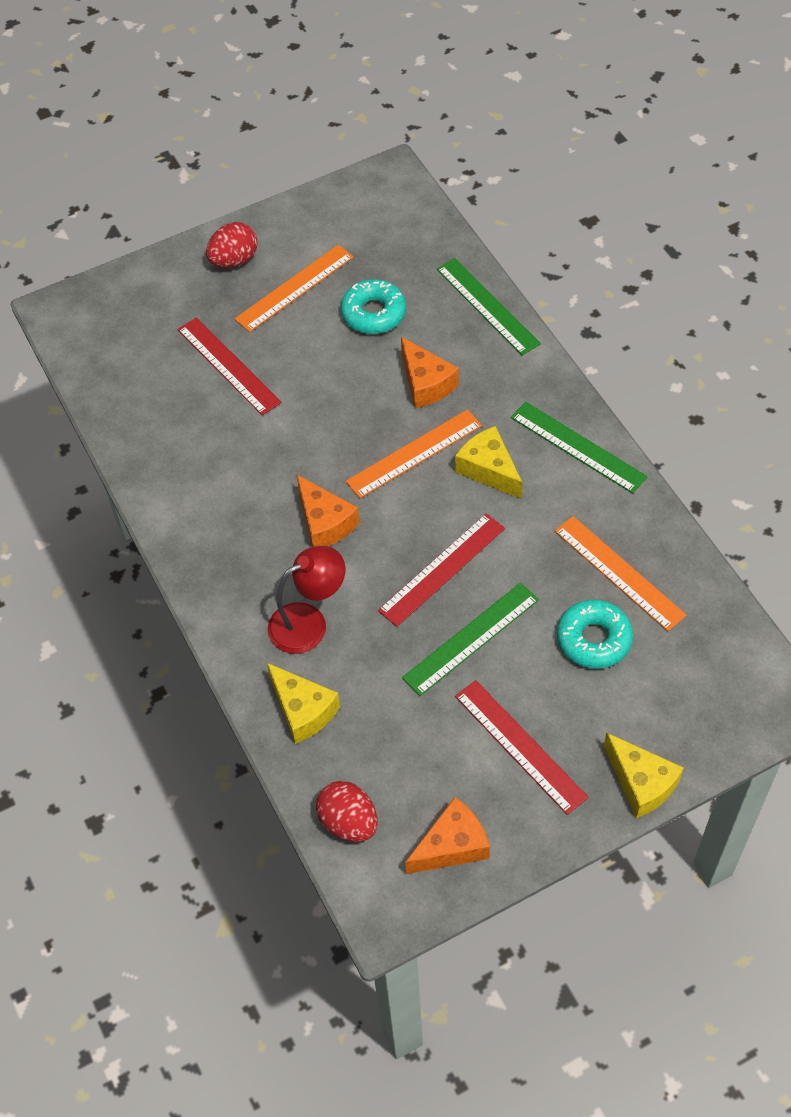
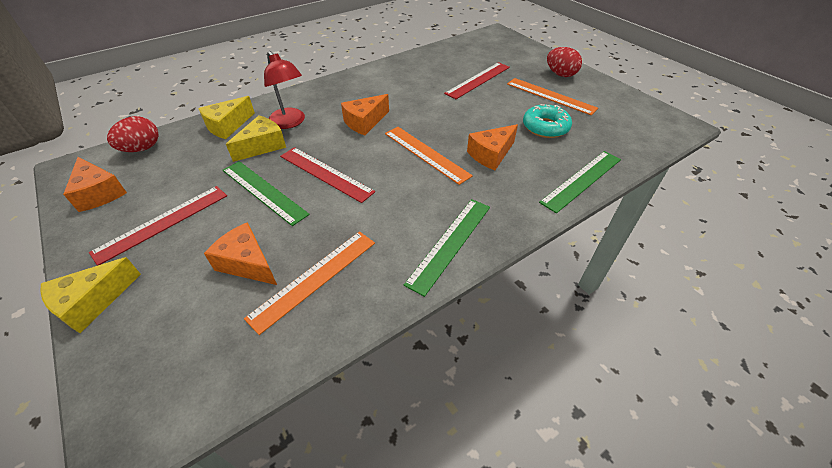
camera: 80 degrees right, 10 degrees down
(489, 469) = (417, 191): yellow cheese -> yellow cheese (263, 146)
(594, 639) = (247, 263): turquoise donut -> orange cheese

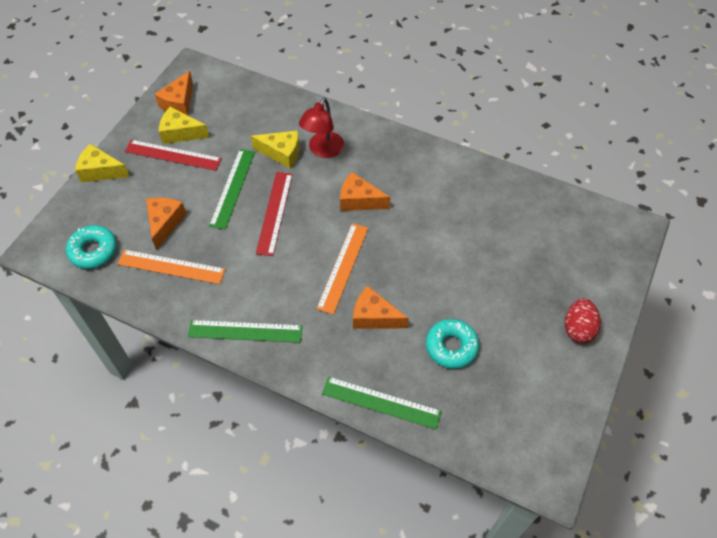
camera: 60 degrees right, 10 degrees up
(142, 149) = (233, 87): red egg -> none
(209, 357) = (93, 251): none -> turquoise donut
(227, 126) = (291, 115): yellow cheese -> yellow cheese (180, 133)
(478, 80) = (502, 255): red ruler -> none
(550, 96) = (519, 333): orange ruler -> none

